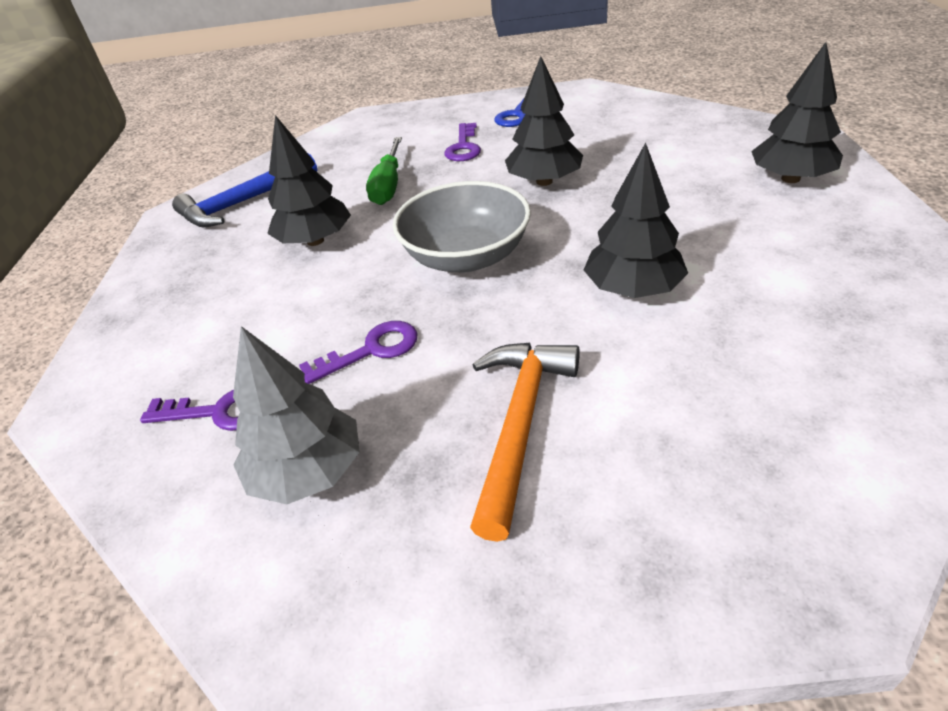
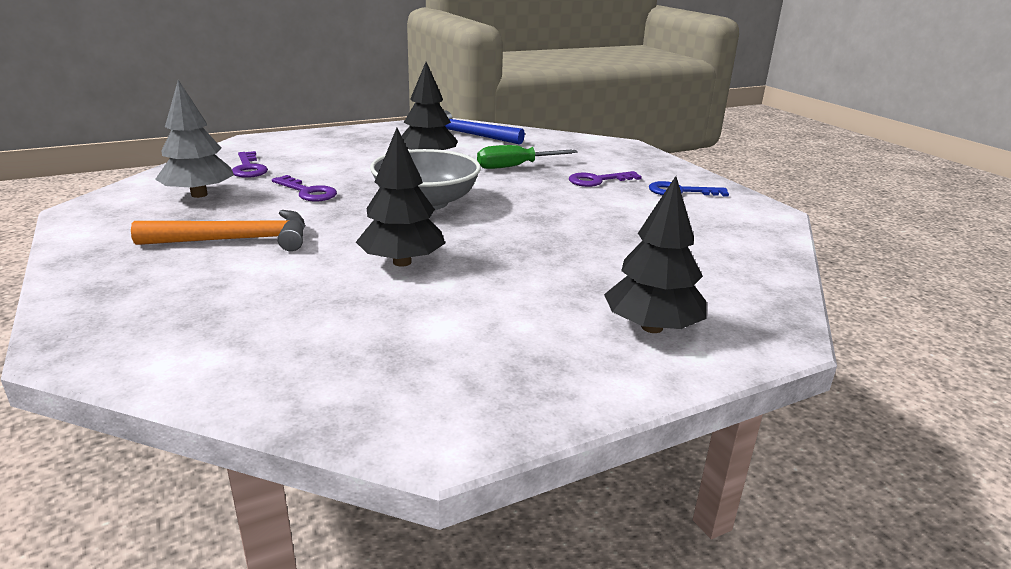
camera: 60 degrees right, 15 degrees down
(544, 181) = (559, 215): black tree -> none

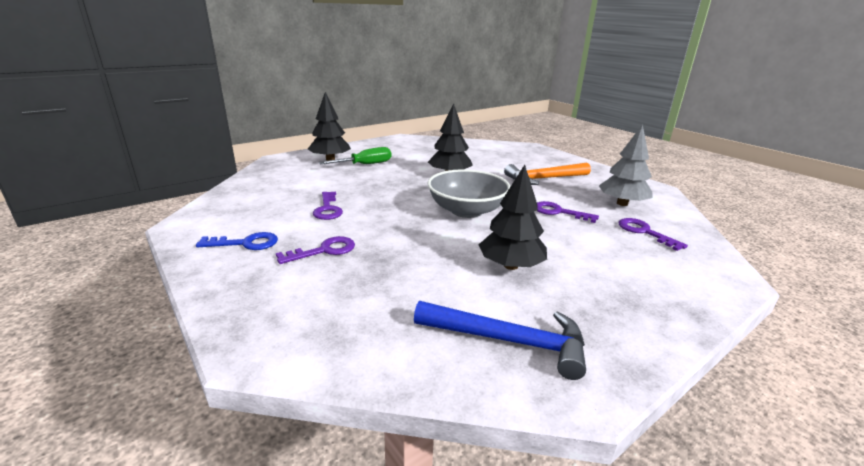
camera: 170 degrees right, 0 degrees up
(515, 166) = (411, 264): green screwdriver -> green screwdriver (365, 164)
(610, 218) = (328, 209): none -> purple key

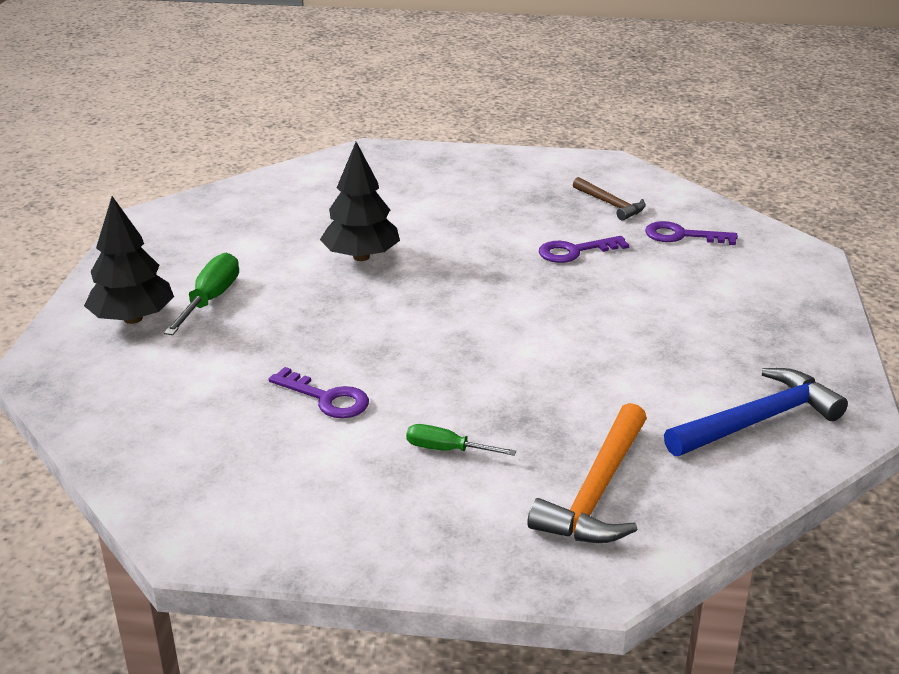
camera: 45 degrees left, 5 degrees up
(246, 243) = (340, 503): blue key -> none
(324, 250) = (447, 450): purple key -> green screwdriver
(466, 210) = (485, 303): grey bowl -> none
(511, 266) = (643, 347): black tree -> none
(544, 179) = (479, 205): orange hammer -> orange hammer (596, 491)
(622, 203) = (610, 204): grey tree -> brown hammer

